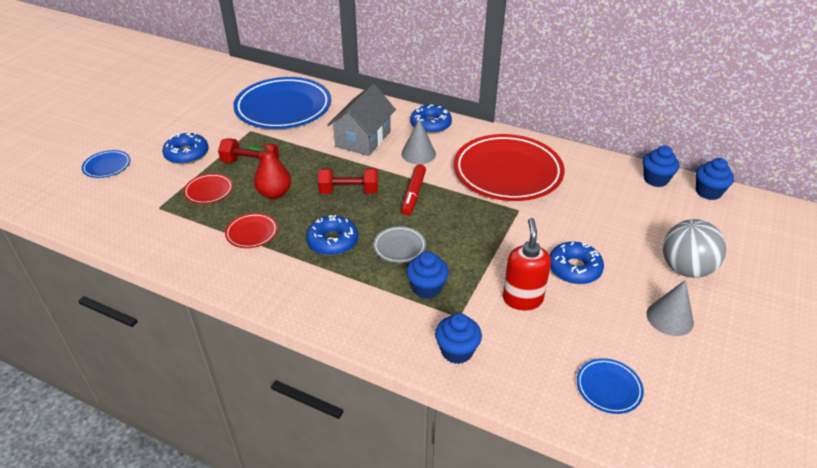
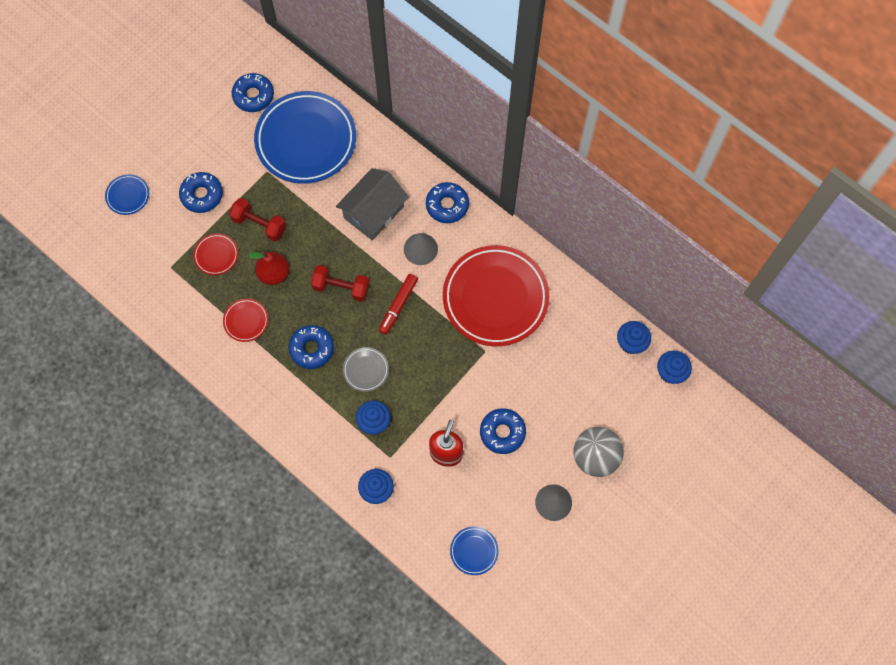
camera: 15 degrees right, 30 degrees up
(227, 92) = (253, 96): none -> blue donut

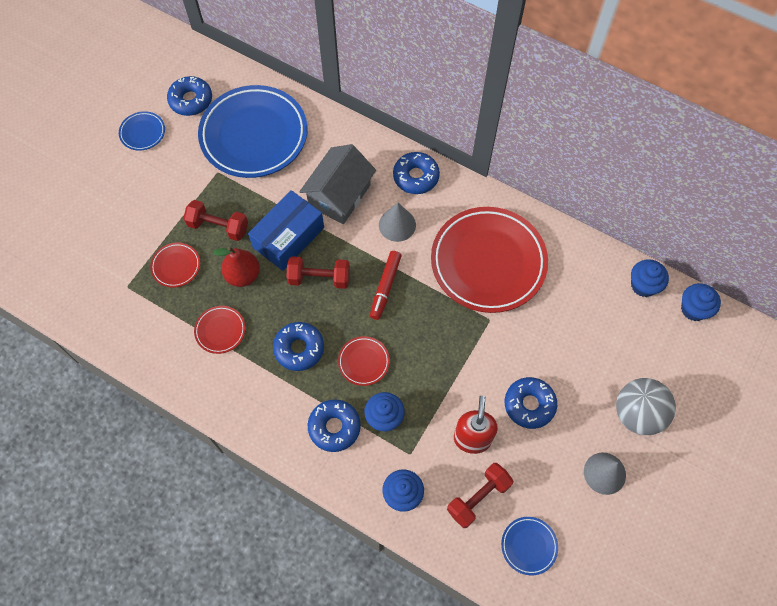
camera: 10 degrees left, 5 degrees down
(128, 196) = (69, 219): blue plate -> blue plate (142, 133)
(202, 195) = (151, 206): blue donut -> blue donut (334, 427)
(320, 245) = (288, 237): none -> blue box
(366, 370) = (363, 362): grey plate -> red plate
(440, 504) = (478, 497): none -> red dumbbell

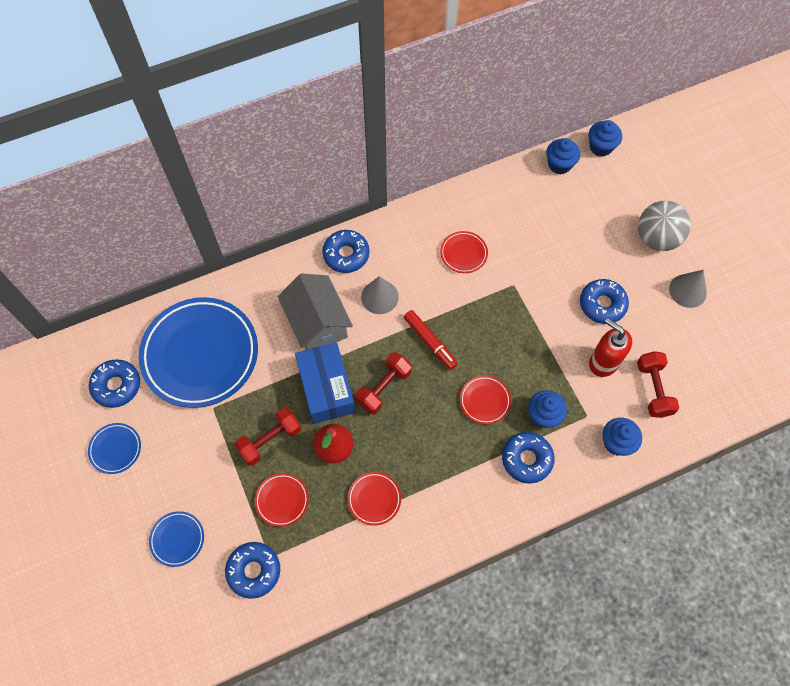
camera: 55 degrees left, 0 degrees up
(299, 349) = (437, 444): blue donut -> blue donut (254, 571)
(488, 262) = (463, 253): red plate -> red plate, size x0.43
(529, 546) = (711, 379): blue plate -> blue plate (177, 539)

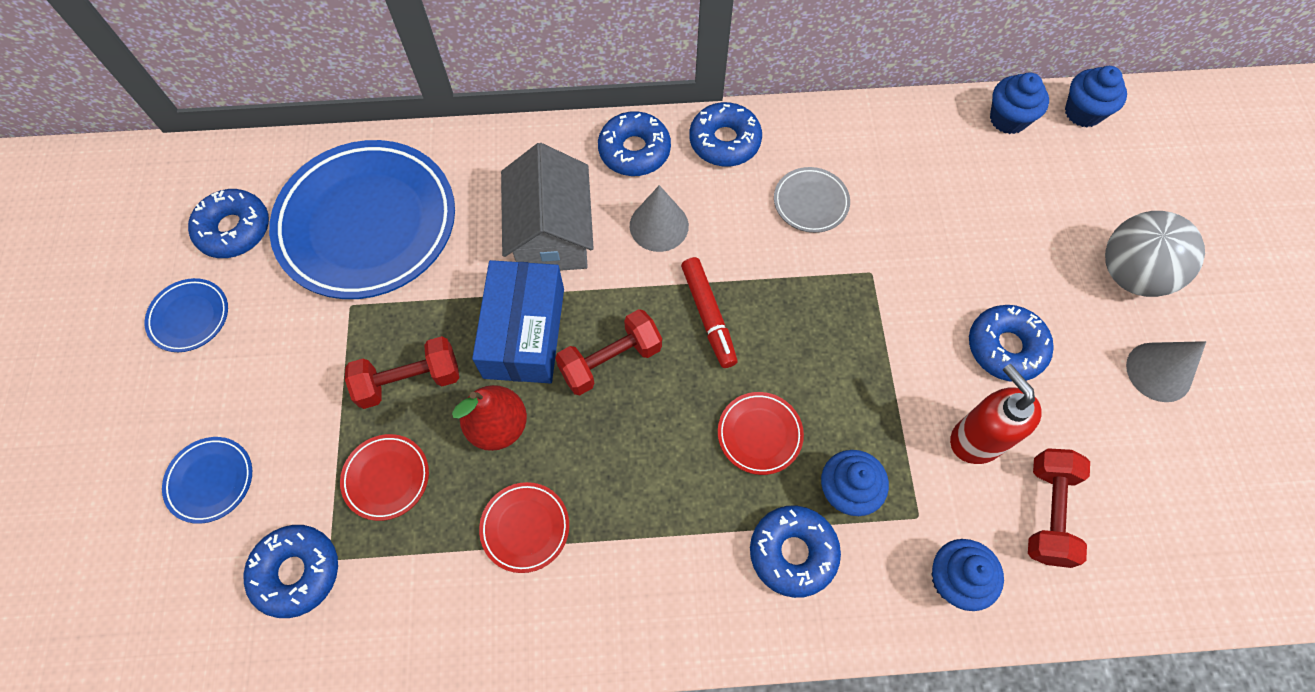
camera: 20 degrees right, 0 degrees up
(398, 231) = (724, 141): none -> blue donut
(463, 253) = (810, 202): red plate -> grey plate

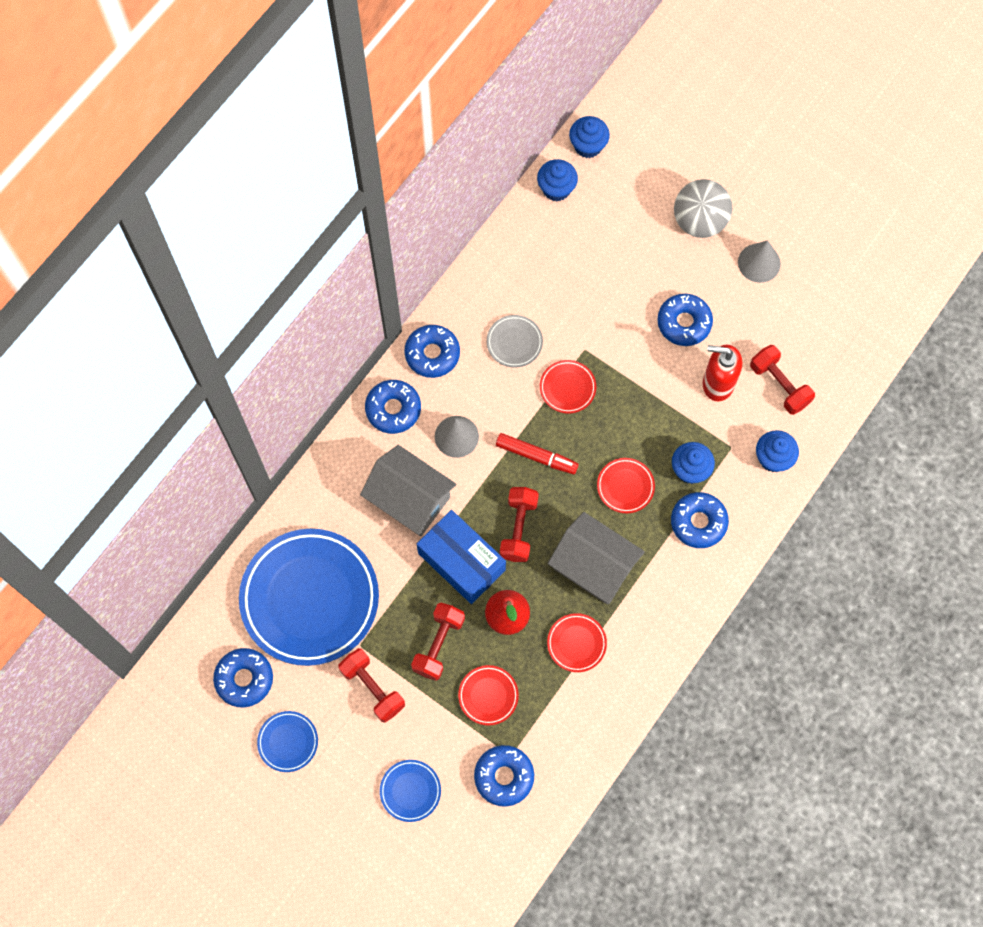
camera: 50 degrees left, 5 degrees up
(309, 353) = (373, 688): none -> red dumbbell
(635, 474) = (594, 566): none -> grey house
(813, 288) = (567, 388): none -> red plate

